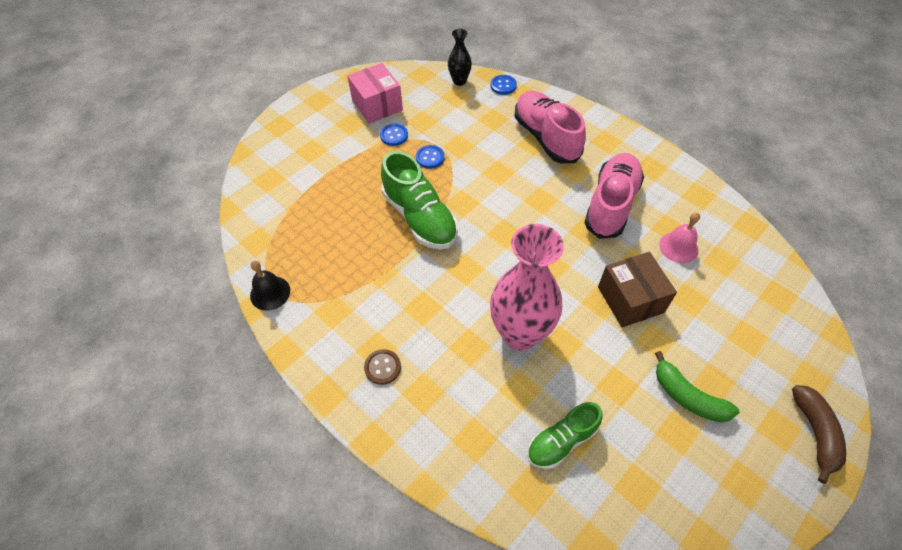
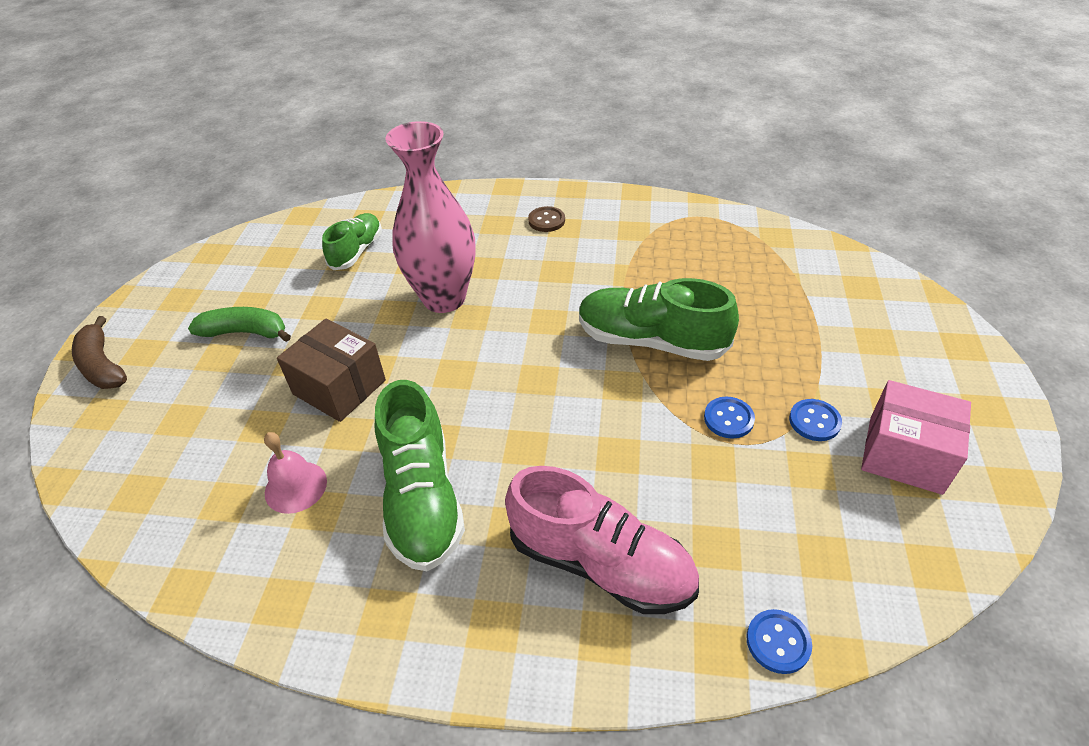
camera: 145 degrees right, 10 degrees down
(270, 293) = (703, 213): black bell -> none
(459, 81) = (859, 596): black vase -> none
(611, 204) = (422, 498): pink shoe -> green shoe

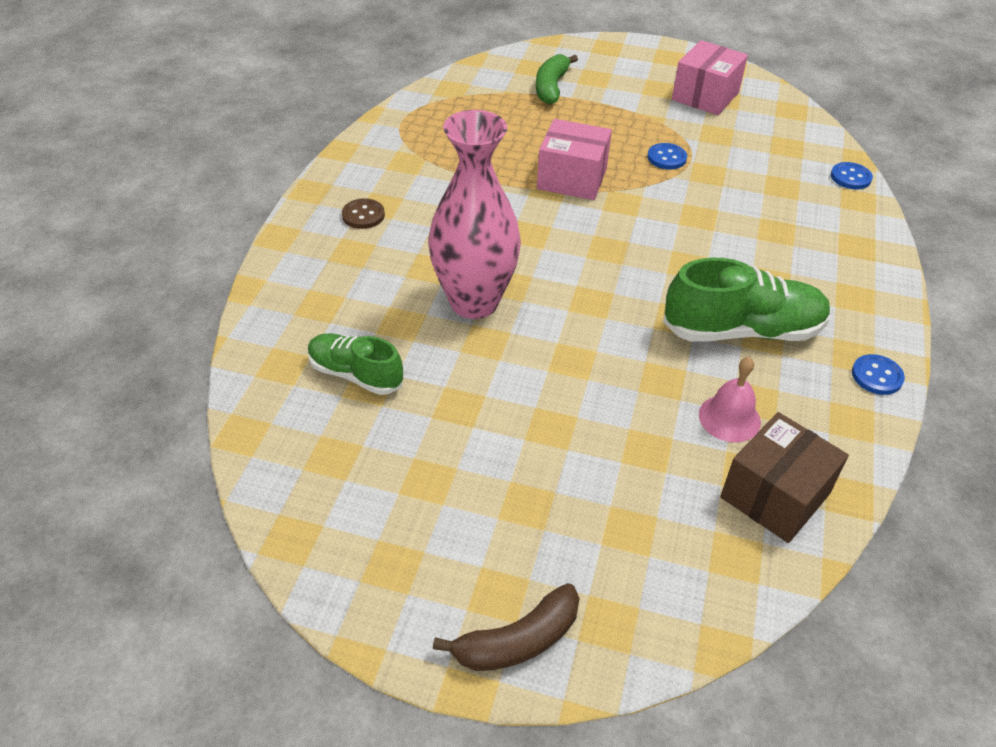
camera: 85 degrees left, 0 degrees up
(246, 332) = (487, 479): green banana -> green banana (551, 87)
(339, 387) = (598, 387): brown box -> brown box (775, 495)
(601, 563) = (800, 239): pink shoe -> none
(651, 341) = (572, 179): green shoe -> pink box
(814, 421) = (672, 122): blue button -> blue button (877, 376)

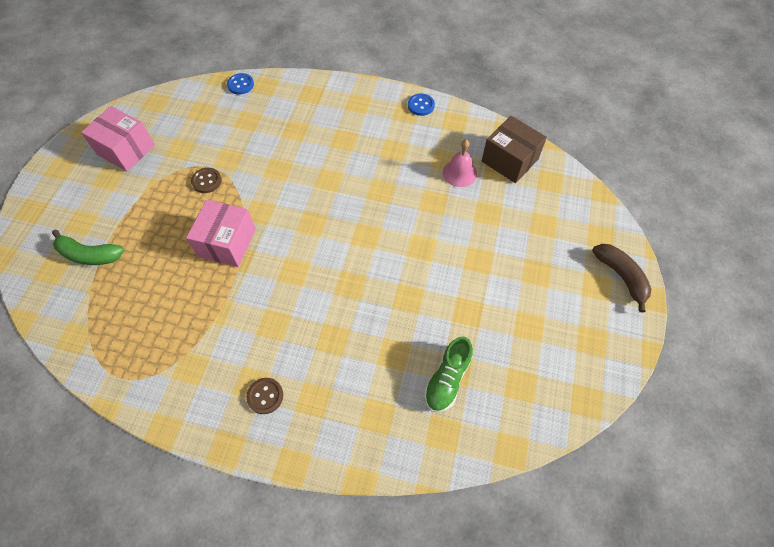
camera: 90 degrees left, 15 degrees up
(474, 302) = (369, 306): pink vase -> none
(666, 158) = (206, 181): blue button -> brown button
(742, 330) = (389, 158): green shoe -> none

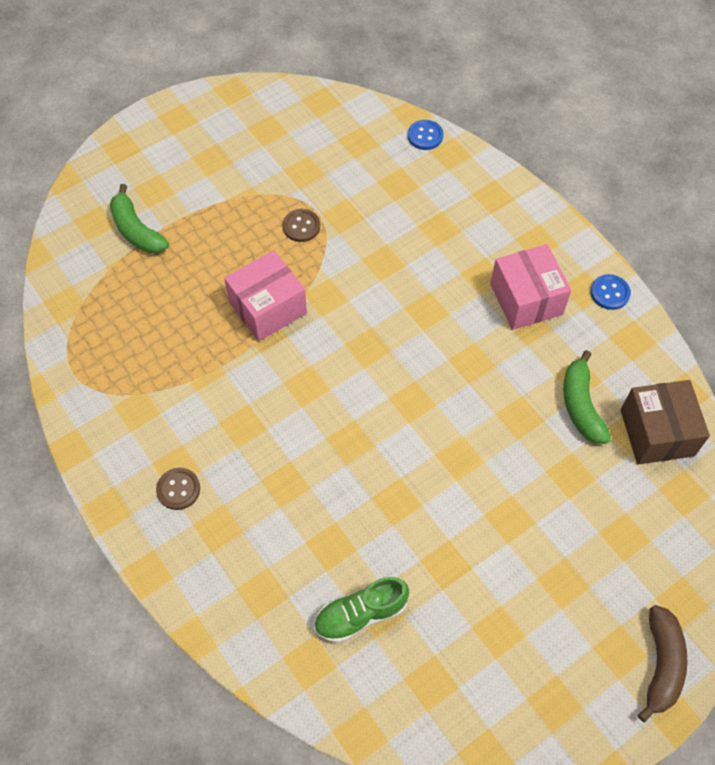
camera: 40 degrees right, 0 degrees up
(126, 150) = (252, 138): pink box -> pink box (526, 299)
(459, 173) = (581, 405): pink bell -> green banana

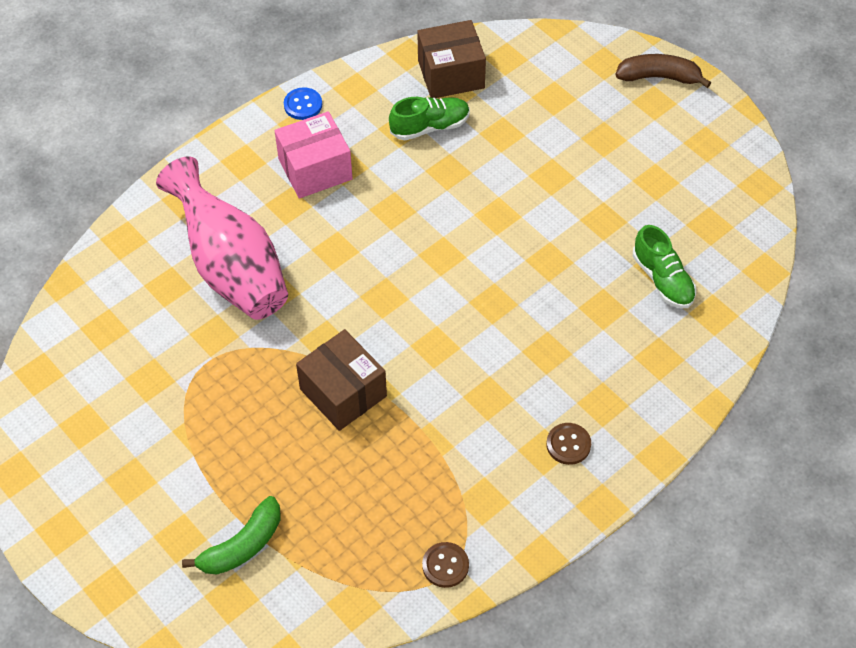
camera: 95 degrees left, 5 degrees down
(268, 308) = (343, 392): pink box -> brown box
(301, 226) = (230, 373): brown button -> brown button (445, 565)
(414, 229) = (231, 267): none -> pink vase
(425, 136) = (97, 265): blue button -> none
(581, 405) = (430, 127): green banana -> green shoe

